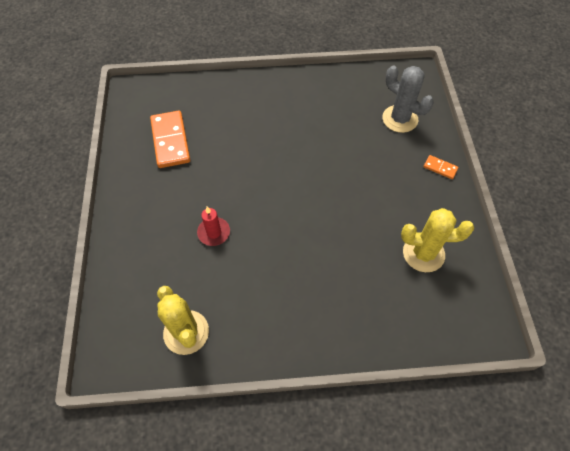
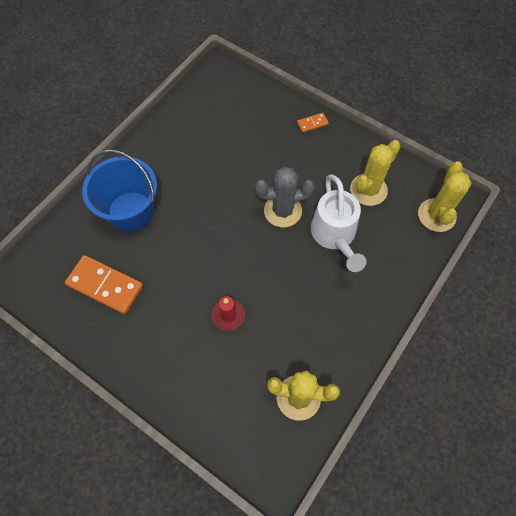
camera: 50 degrees left, 5 degrees up
(240, 112) = (131, 211): none -> blue bucket
(353, 258) = (335, 236): none -> white watering can
(400, 119) = (248, 112): grey cactus -> grey cactus (282, 211)
(458, 327) = (436, 215): none -> yellow cactus

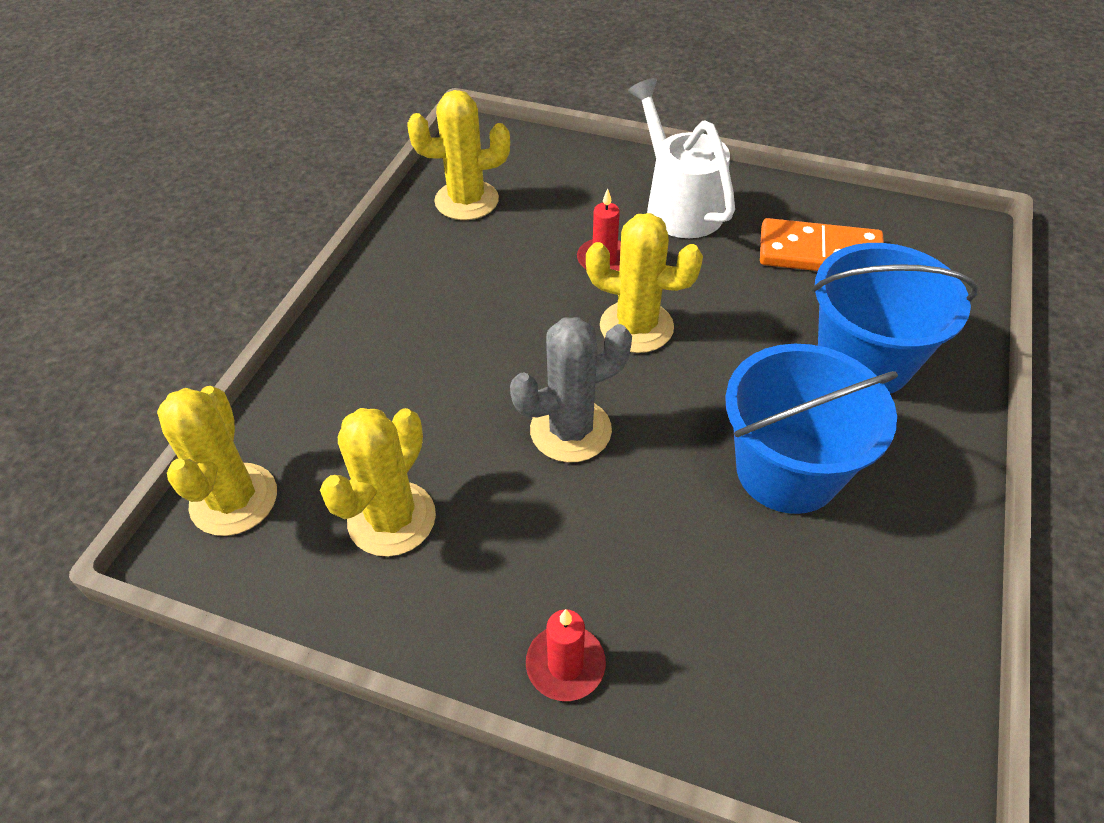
camera: 165 degrees right, 15 degrees down
(198, 169) = (787, 470): none -> blue bucket
(230, 261) = (636, 327): none -> yellow cactus
(312, 123) = (565, 665): orange domino -> red candle
(335, 236) = (452, 409): white watering can -> white watering can (678, 205)

